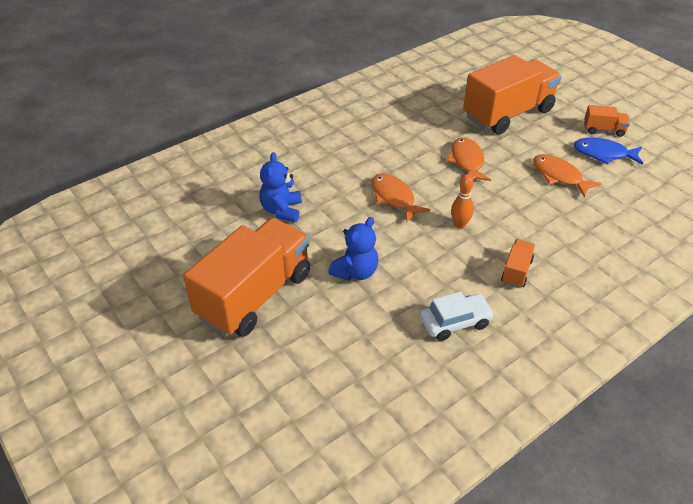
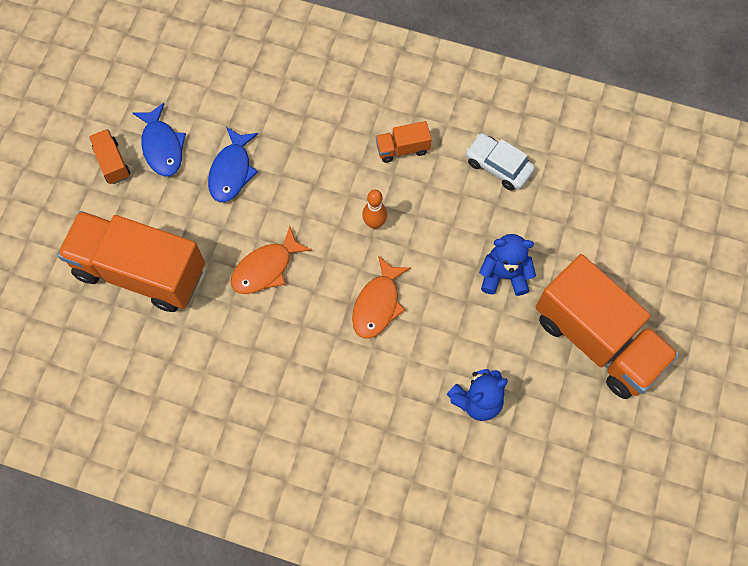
camera: 125 degrees left, 25 degrees up
(255, 295) = (597, 340): orange truck -> orange truck turned 135 degrees counterclockwise
(559, 176) = (232, 171): orange fish -> blue fish

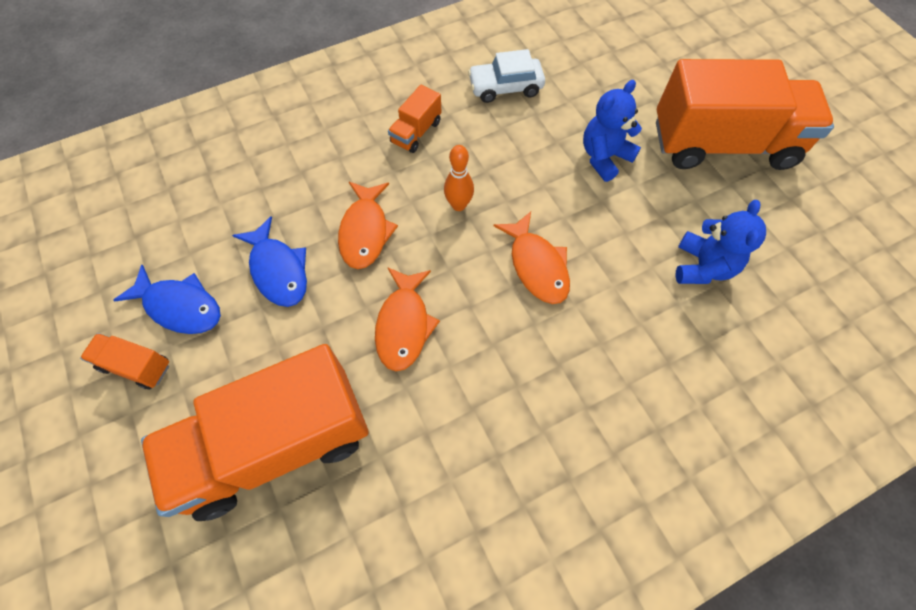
camera: 45 degrees left, 5 degrees down
(302, 190) = (365, 232): none -> orange fish

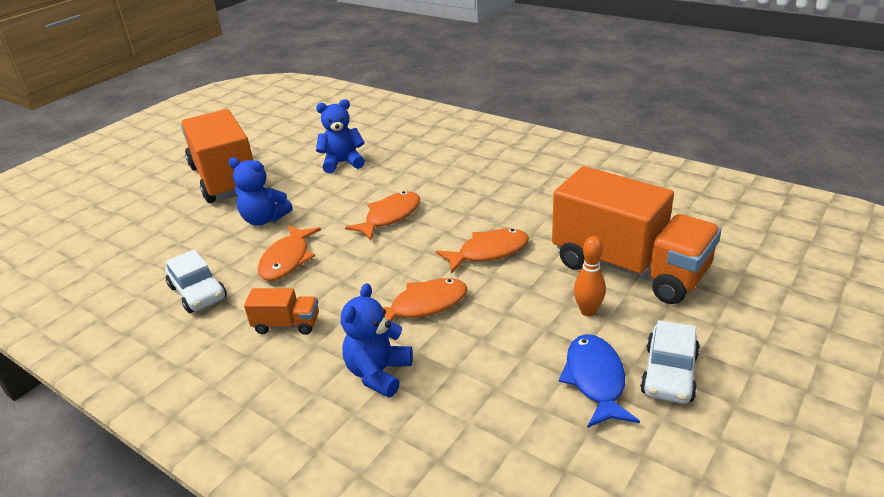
camera: 115 degrees left, 30 degrees down
(136, 366) = (669, 373): orange truck -> white car
(278, 270) = (504, 337): blue fish -> none
(312, 170) = (378, 373): none -> blue teddy bear
(458, 205) = (359, 268): orange bowling pin -> orange bowling pin (588, 311)
(513, 156) = (287, 260): none -> orange fish

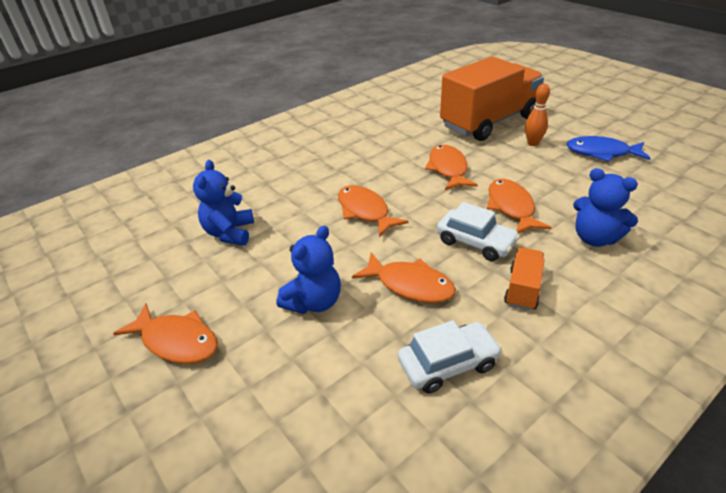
camera: 75 degrees left, 5 degrees up
(225, 179) = (177, 341): orange truck -> orange fish
(669, 373) = (595, 130): white car -> white car (475, 242)

